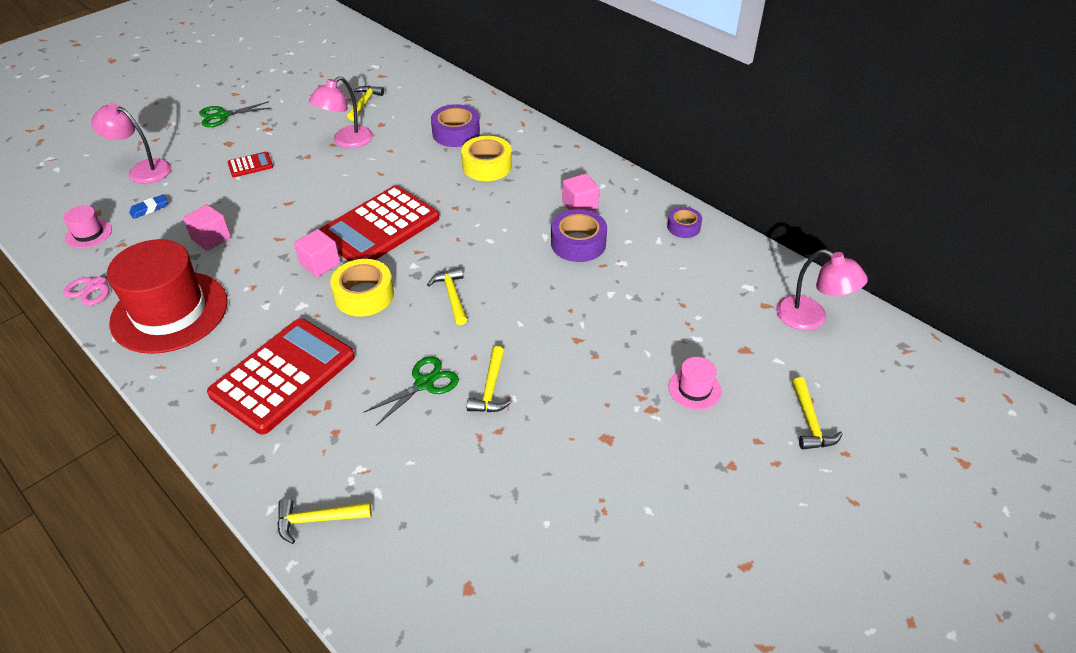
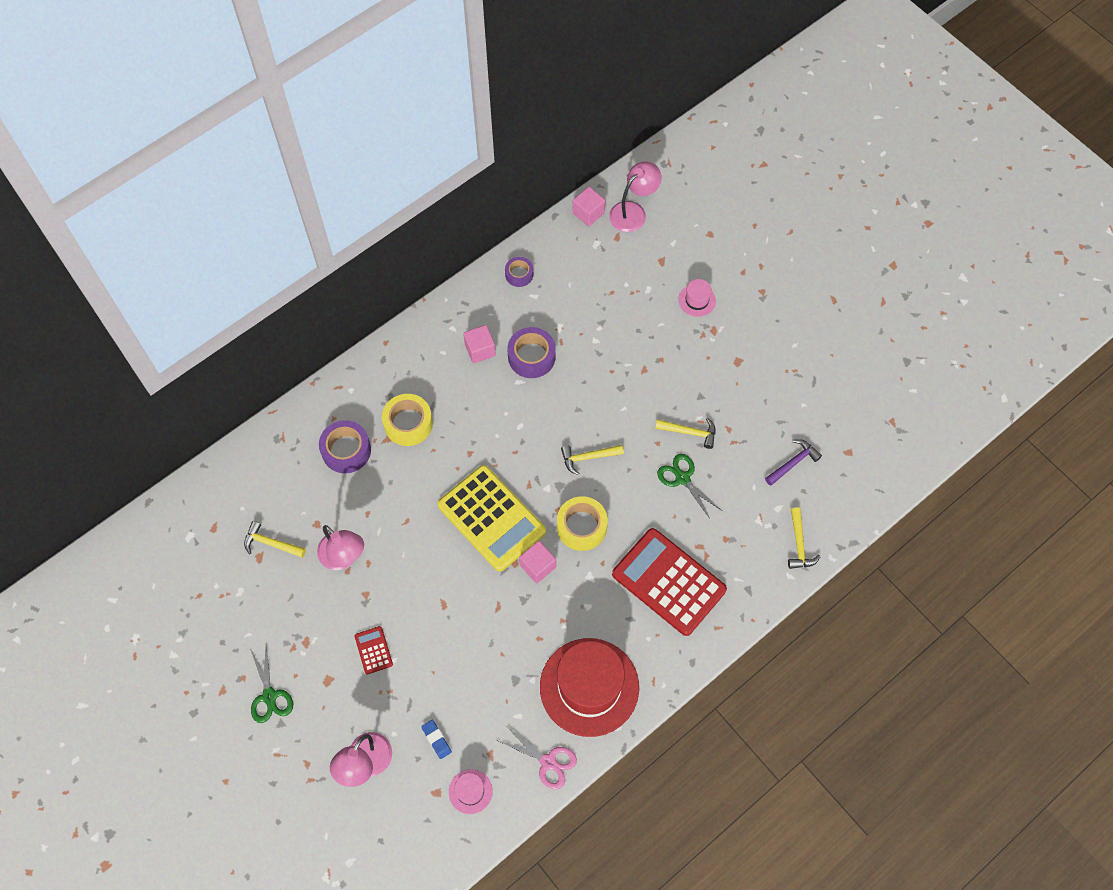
camera: 85 degrees left, 20 degrees up
(211, 238) = (491, 669): pink cube -> pink cube (588, 213)
(379, 227) = (491, 518): red calculator -> yellow calculator
(448, 510) = (793, 463): none -> purple hammer
(810, 422) = (729, 238): yellow hammer -> none

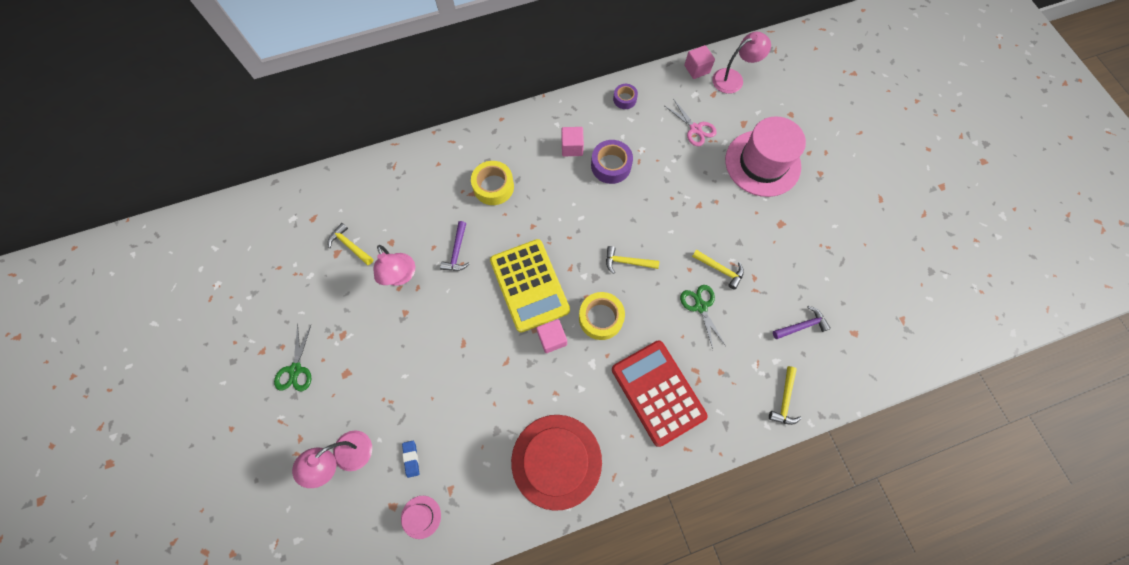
camera: 20 degrees right, 5 degrees up
(346, 450) = (437, 192): purple tape -> none
(373, 650) = (392, 361): red calculator -> none
(396, 509) = (457, 251): none -> purple hammer
(548, 762) = (496, 516): pink scissors -> pink scissors (695, 129)
(697, 300) = (762, 163): pink hat -> pink hat, size x2.34

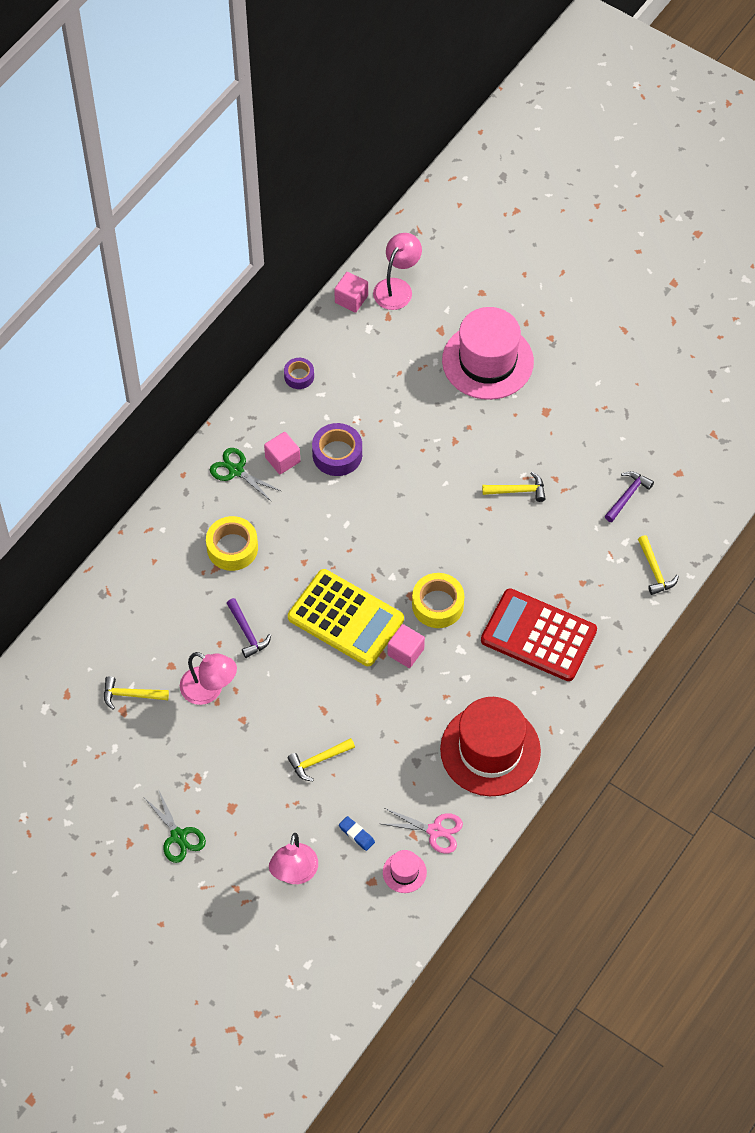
camera: 35 degrees left, 10 degrees down
(627, 262) = (424, 538): yellow hammer -> yellow hammer (318, 760)
(695, 129) = (396, 365): pink scissors -> pink scissors (435, 831)
(700, 306) = (523, 536): green scissors -> green scissors (236, 470)

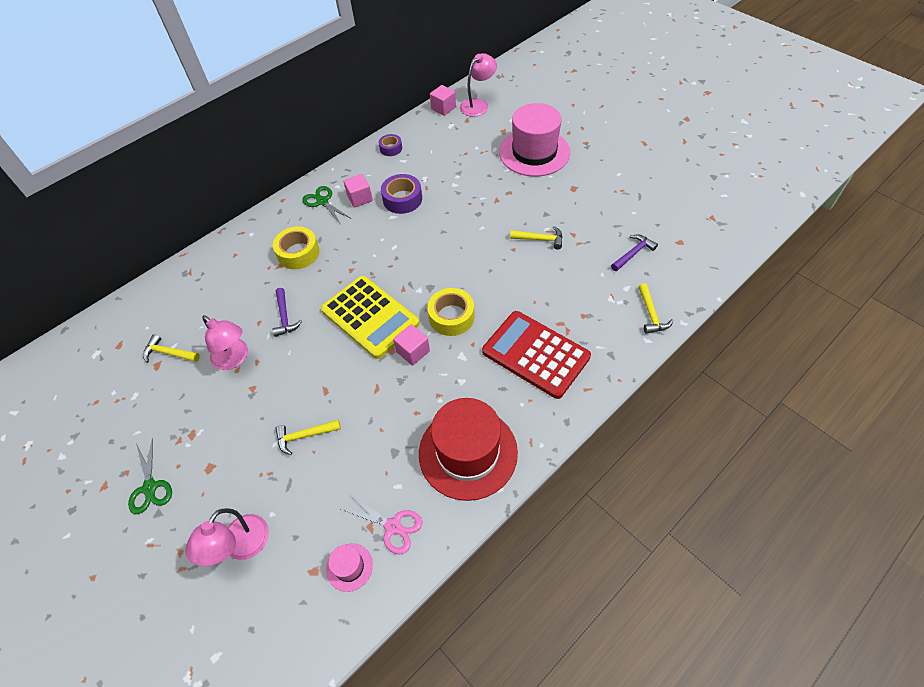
camera: 15 degrees right, 5 degrees down
(356, 834) = (315, 516): blue eraser -> none

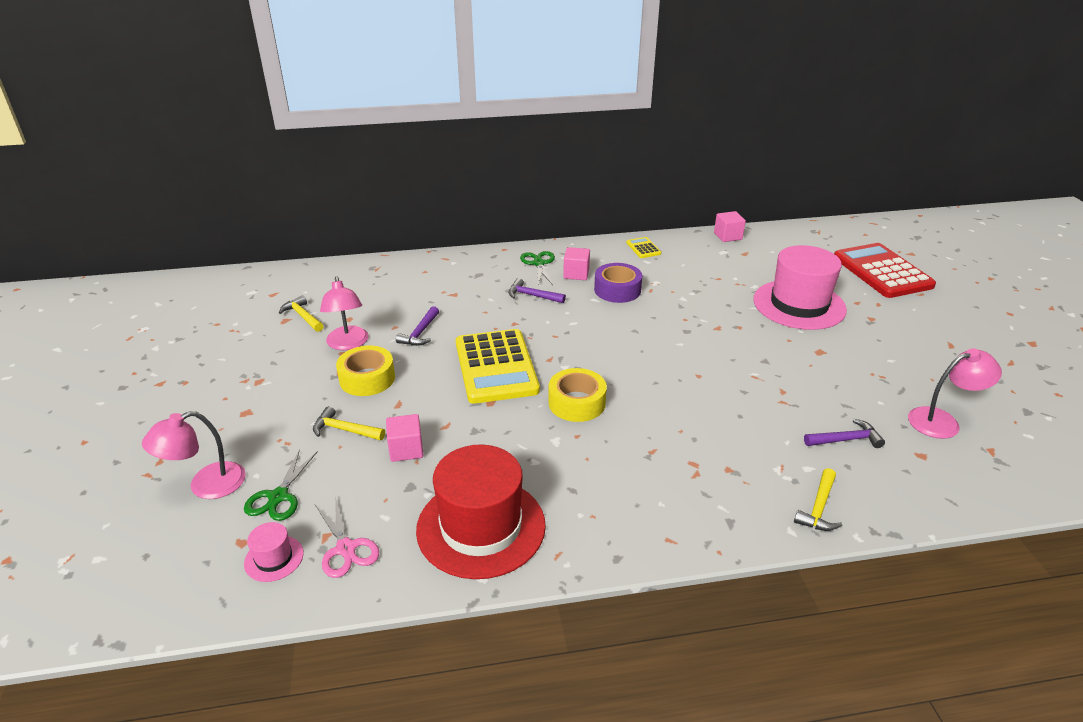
camera: 30 degrees right, 20 degrees down
(150, 487) = (189, 402): green scissors -> green scissors (278, 497)
(298, 253) = (479, 292): yellow tape -> yellow tape (367, 378)
(343, 236) = (532, 296): none -> purple hammer
(391, 148) = (643, 248): purple tape -> yellow calculator
(413, 351) = (510, 413): pink cube -> pink cube (406, 449)
(478, 104) = (769, 245): pink lamp -> pink lamp (942, 421)
(535, 354) = (638, 478): red calculator -> red calculator (882, 271)
(540, 239) = (738, 379): yellow hammer -> none

